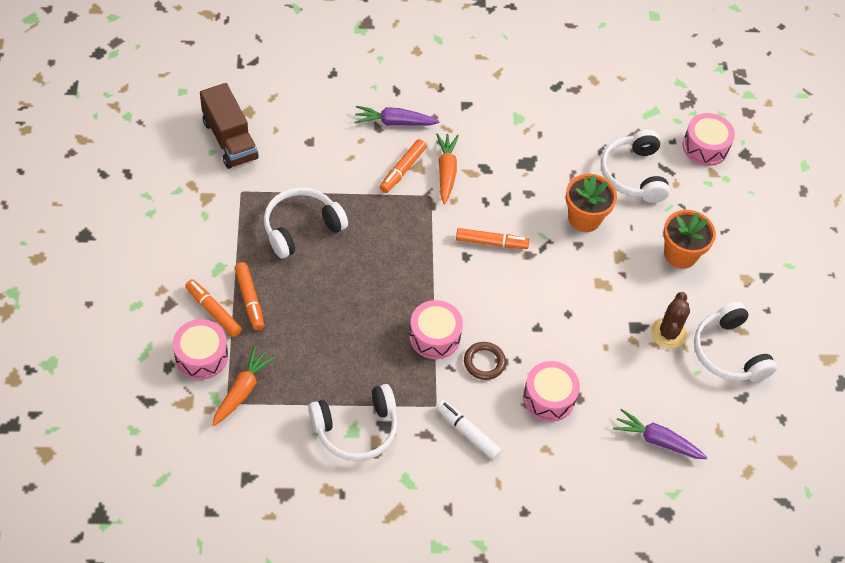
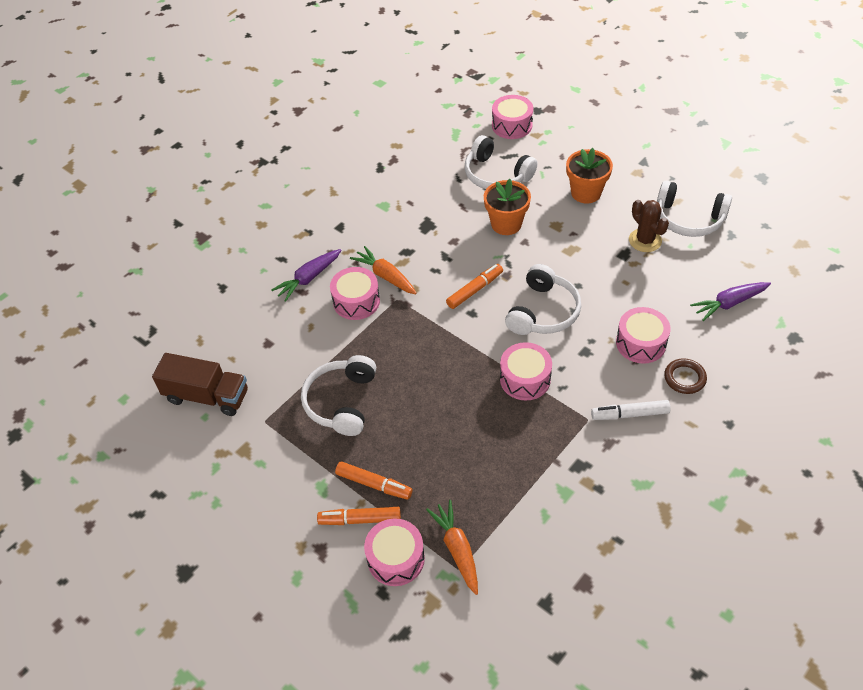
camera: 40 degrees left, 5 degrees down
(356, 429) = (564, 488): white headphones -> white headphones (543, 312)
(402, 170) = (356, 301): orange marker -> pink drum
(484, 362) = (576, 363): brown ring -> brown ring (684, 378)

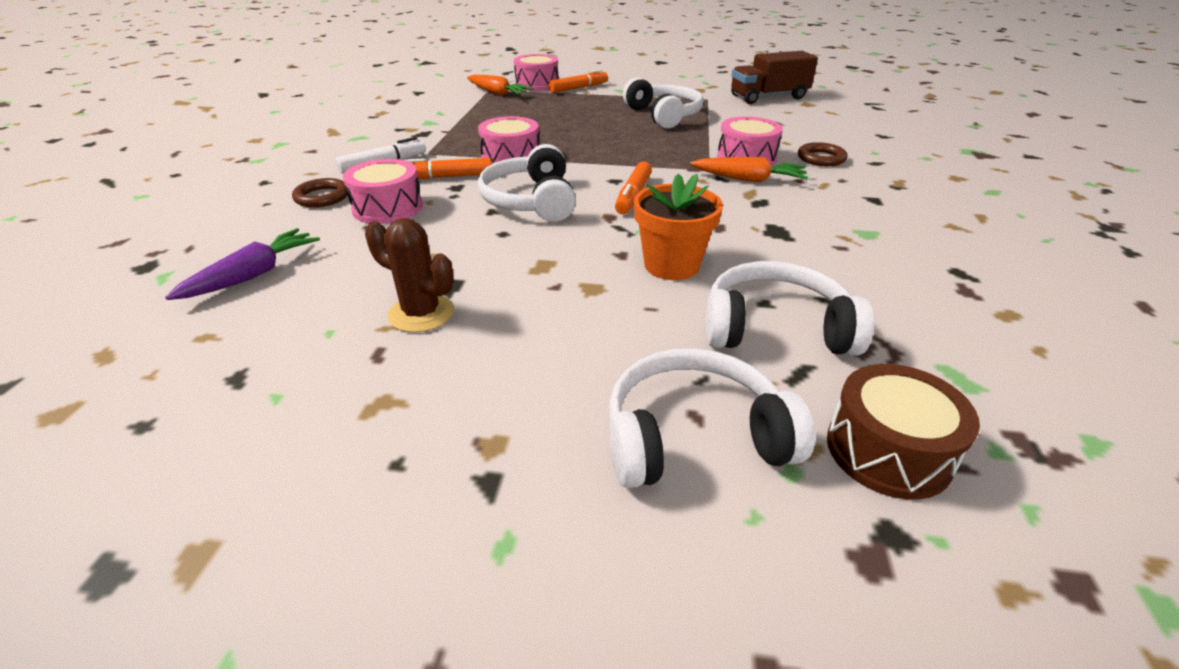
camera: 145 degrees right, 15 degrees down
(308, 278) = (821, 158): purple carrot -> brown ring
(374, 484) = (586, 98): orange marker -> orange marker (446, 177)
(512, 125) = (888, 451): pink drum -> brown drum
(586, 193) = (581, 355): orange flower pot -> none
(689, 218) = (337, 379): white headphones -> white headphones (694, 437)

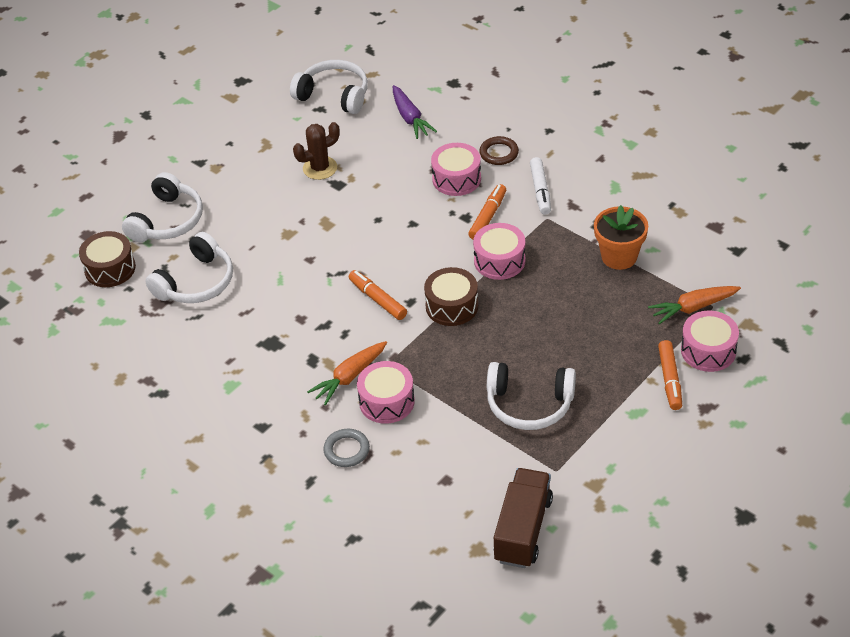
camera: 125 degrees right, 10 degrees up
(531, 201) = (412, 246): white headphones -> white headphones (334, 95)
(597, 162) = (452, 306): none -> brown drum
(671, 265) = (280, 274): orange flower pot -> orange flower pot (619, 257)
(821, 158) = (346, 450): brown ring -> grey ring

